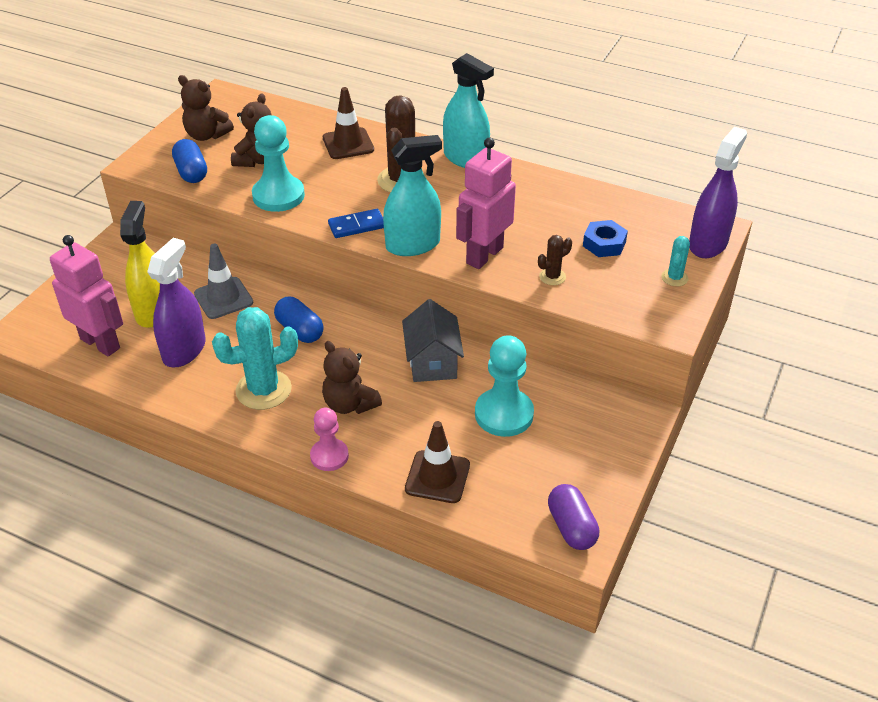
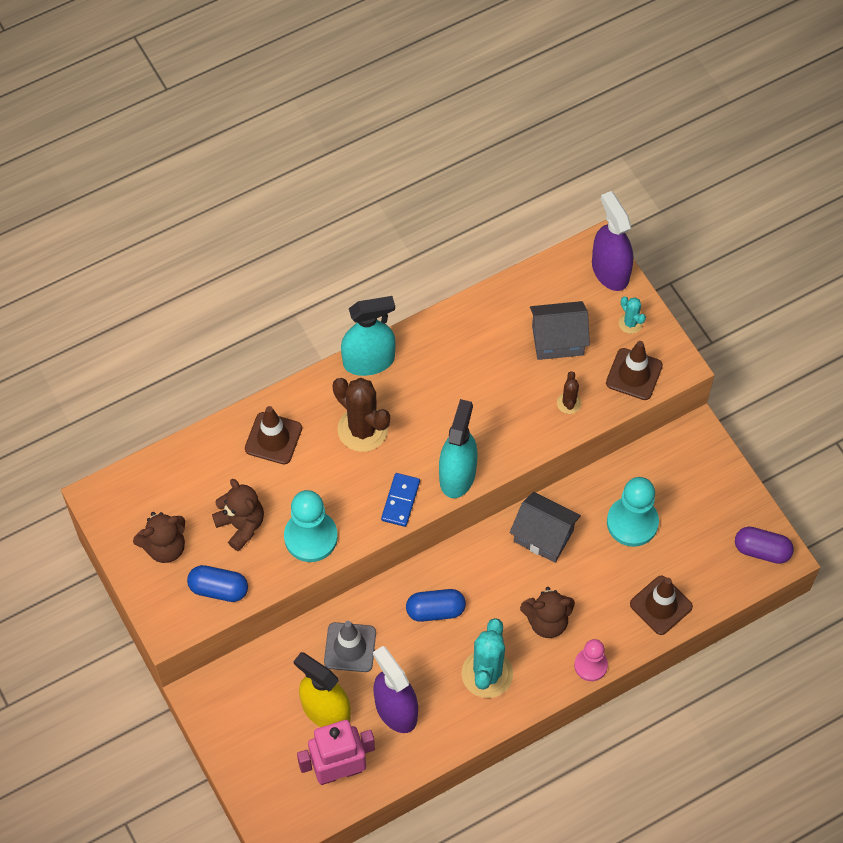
camera: 55 degrees left, 20 degrees up
(484, 255) = (508, 432): pink robot -> none
(604, 244) = (557, 340): blue nut -> grey house
(628, 303) = (634, 374): none -> brown traffic cone

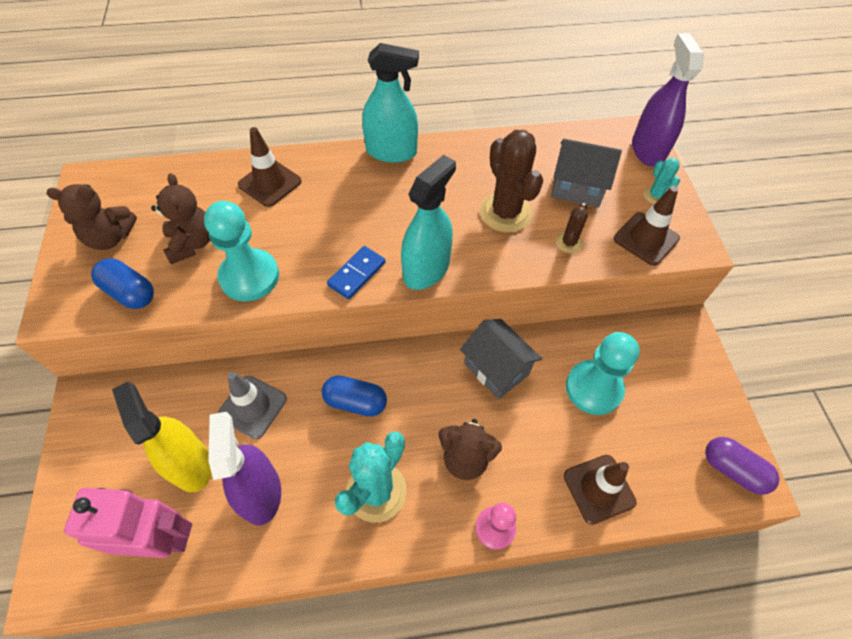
camera: 20 degrees right, 5 degrees down
(362, 429) = (355, 201): brown cactus -> brown cactus (505, 213)

